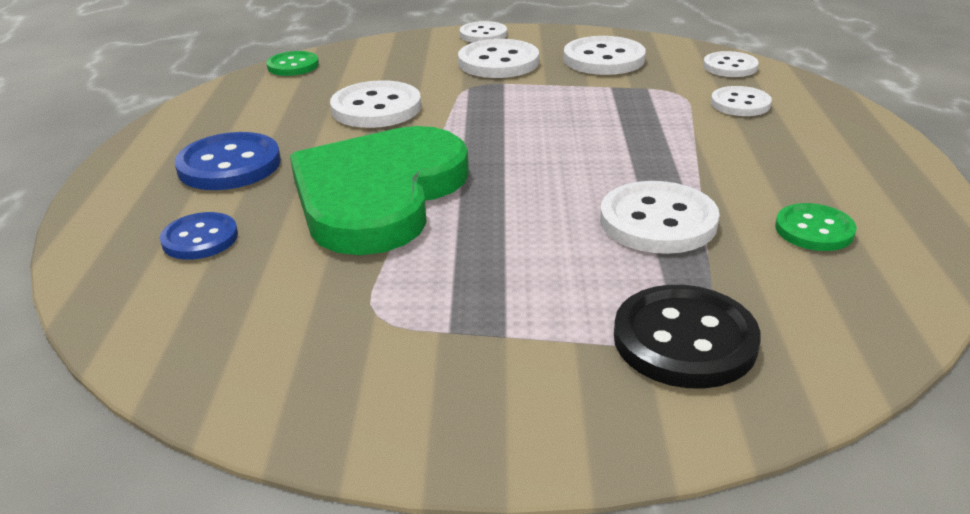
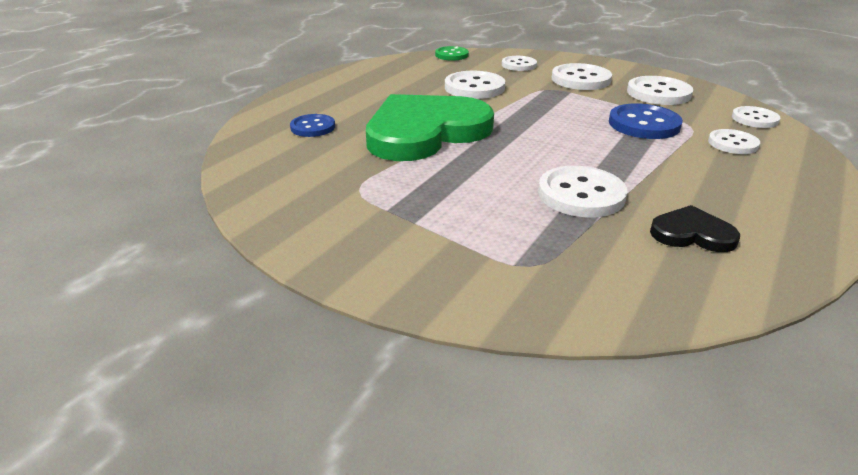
camera: 30 degrees right, 0 degrees up
(229, 165) = (364, 97): blue button -> blue button (644, 124)
(483, 34) = (589, 61): white button -> white button (519, 65)
(684, 340) = (518, 262): black button -> none
(814, 230) = (692, 234): green button -> black heart

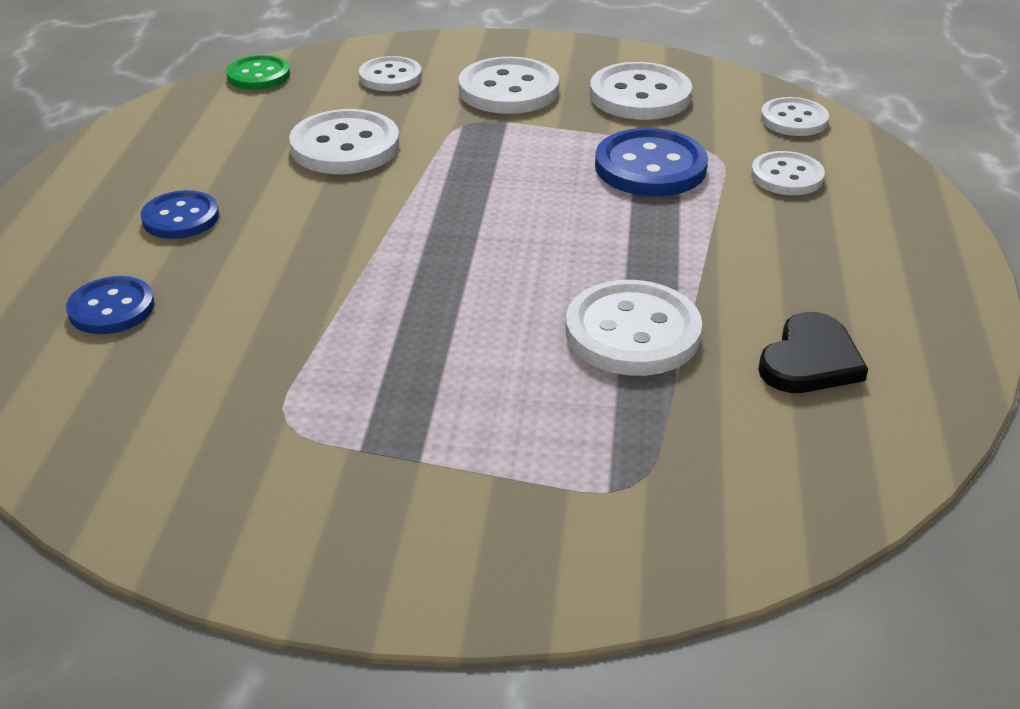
camera: 25 degrees left, 5 degrees up
(372, 100) = (180, 218): none -> blue button
(425, 132) = (322, 268): green heart -> none
(692, 234) = (810, 360): black heart -> black heart turned 135 degrees clockwise

